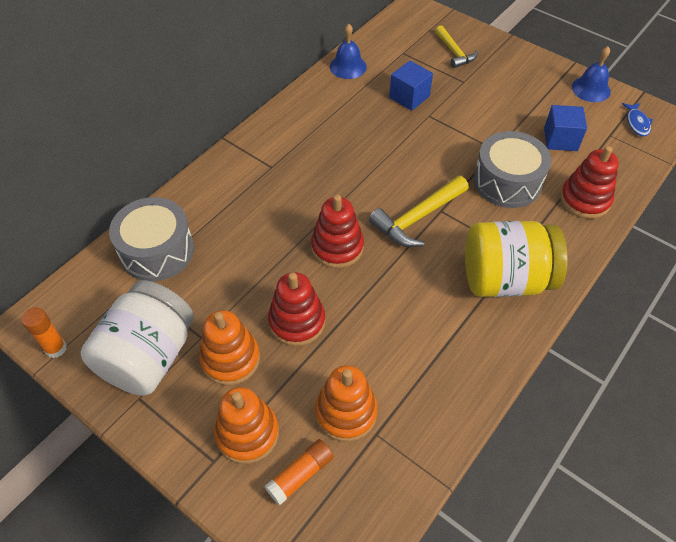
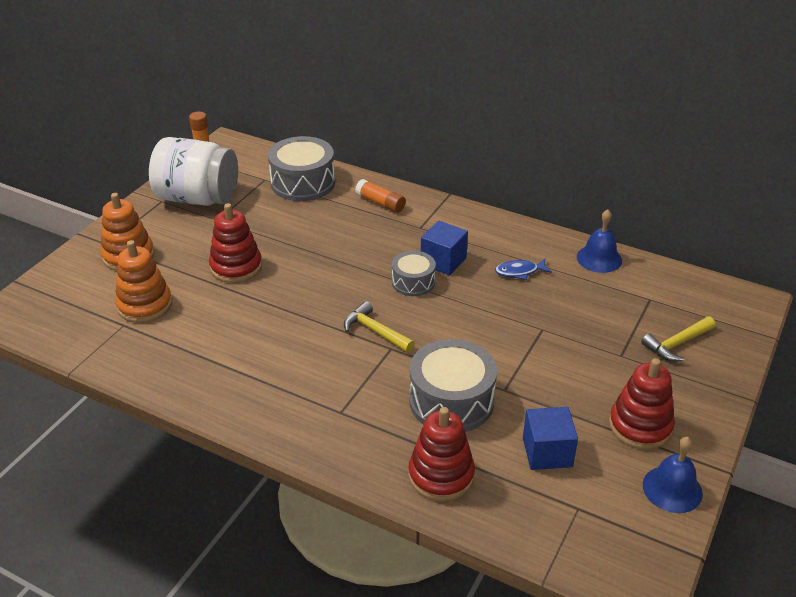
camera: 80 degrees right, 15 degrees down
(230, 359) = (196, 237): orange stacking toy -> none
(300, 475) = (90, 287): orange glue stick -> orange glue stick (380, 203)
(337, 247) = (325, 280): red stacking toy -> red stacking toy (640, 426)
(354, 183) = (413, 282): none -> grey drum
(409, 97) = (568, 310): blue cube -> blue cube (443, 261)
(417, 218) = (375, 331): yellow hammer -> yellow hammer, size x0.66
(505, 279) = (302, 403): yellow jar -> none
(636, 123) = (618, 542): blue fish -> blue fish (519, 272)

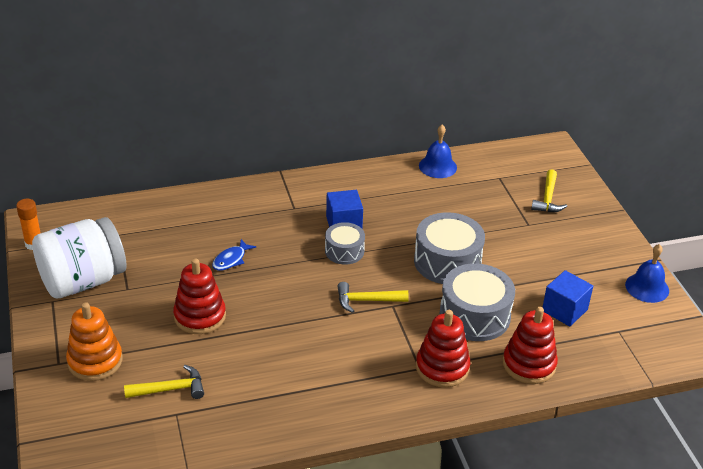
camera: 45 degrees left, 0 degrees up
(145, 305) = (170, 389): orange stacking toy -> yellow hammer
(303, 183) = (155, 221): grey drum -> grey drum (447, 262)
(380, 203) = (239, 205): orange glue stick -> none
(519, 272) = (402, 203): blue fish -> blue fish (231, 260)
(640, 426) = (590, 262): red stacking toy -> red stacking toy (442, 367)

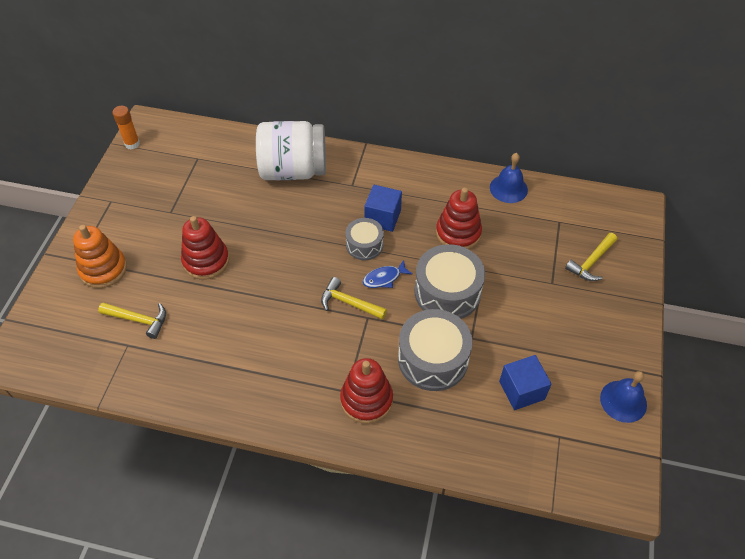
camera: 30 degrees right, 15 degrees up
(83, 281) = (144, 192): white jar -> white jar (293, 170)
(231, 260) = (266, 216): blue fish -> blue fish (384, 278)
(529, 364) = (447, 433): red stacking toy -> red stacking toy (458, 233)

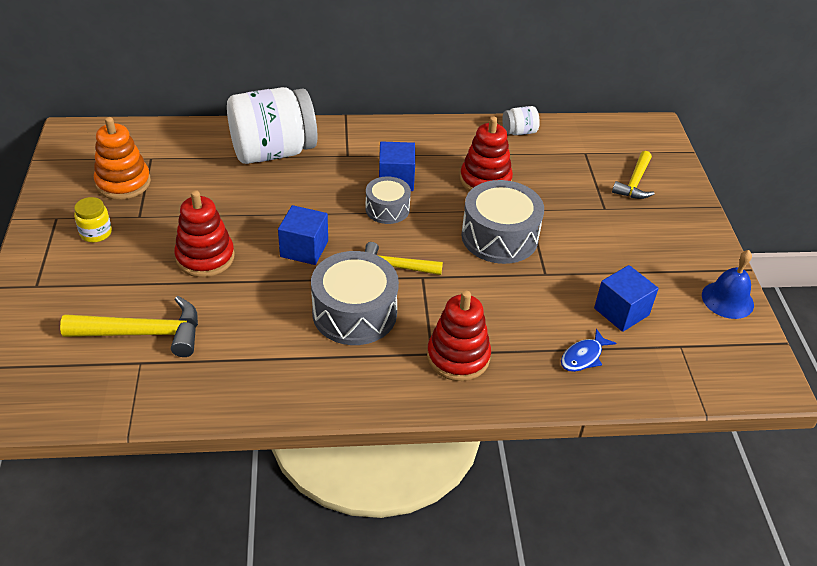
camera: 20 degrees left, 10 degrees down
(103, 269) = (75, 289): orange stacking toy -> orange stacking toy (123, 183)
(132, 144) = (61, 156): orange glue stick -> none
(134, 221) = (96, 233): none -> yellow jar
(139, 320) = (144, 333): yellow hammer -> yellow hammer, size x1.51
(284, 269) = (304, 249): none -> blue cube
(384, 278) = (424, 236): blue fish -> blue fish (583, 356)
(433, 359) = (513, 302): grey drum -> grey drum (354, 313)
(508, 188) = (519, 132): blue bell -> white jar

